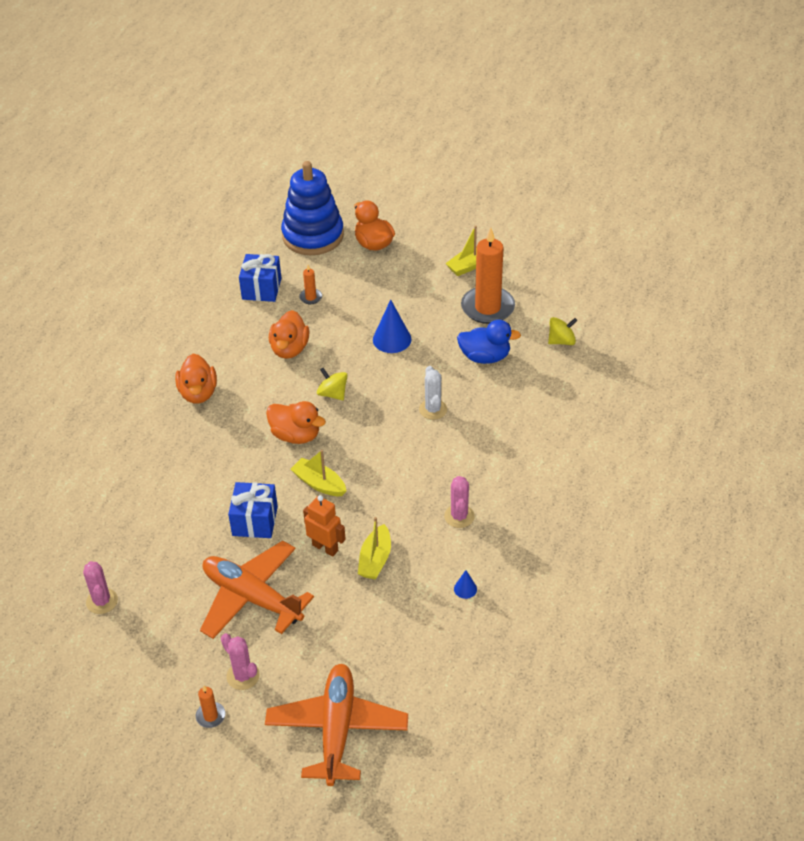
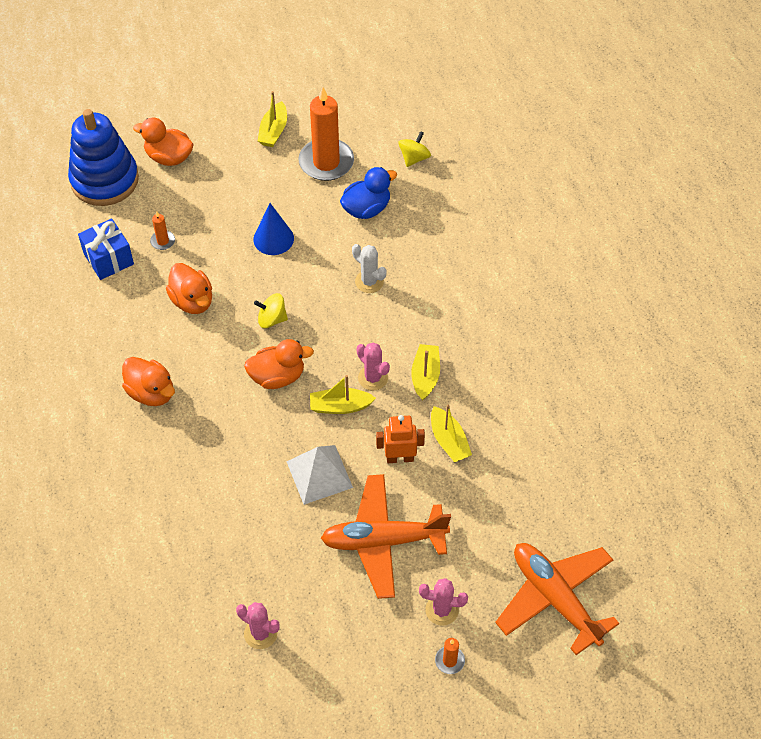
camera: 40 degrees left, 10 degrees up
(255, 521) = (319, 474): blue gift -> white pyramid
(406, 502) = (425, 376): none -> yellow boat
(459, 516) = (478, 361): pink cactus -> pink cactus (373, 378)
(465, 589) = (539, 418): blue cone -> none

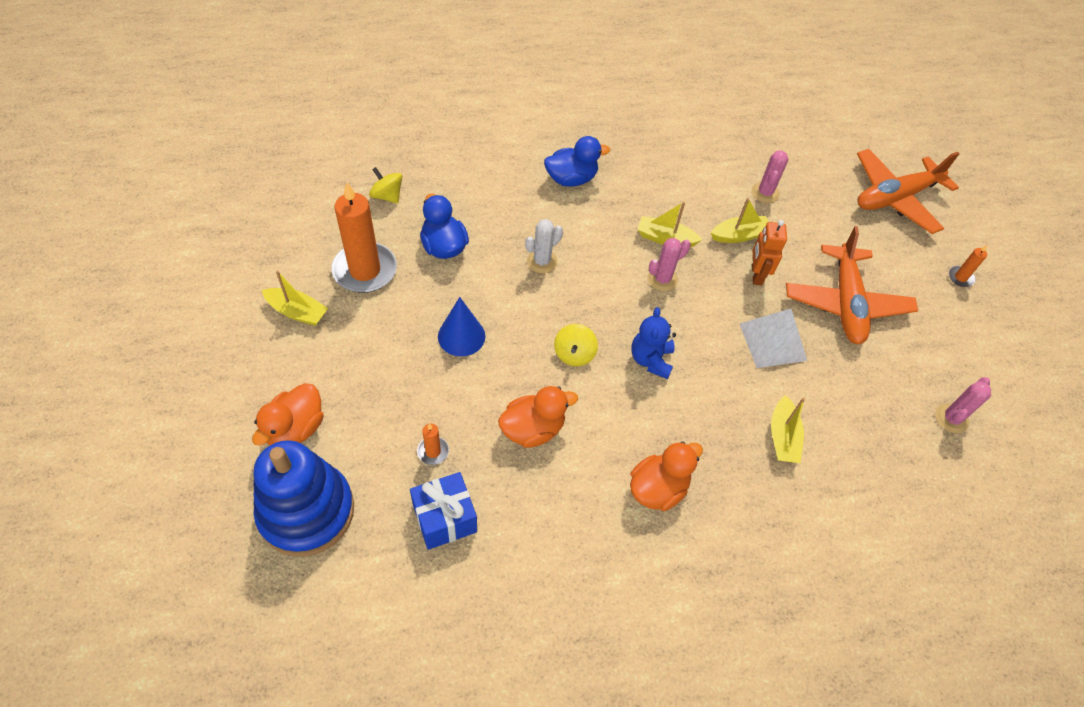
camera: 85 degrees left, 0 degrees up
(277, 376) = (651, 360): orange duck -> blue teddy bear
(340, 406) = (694, 311): yellow boat -> yellow boat (782, 437)
(442, 610) = (913, 274): pink cactus -> pink cactus (765, 193)
(481, 290) = (571, 179): none -> blue duck

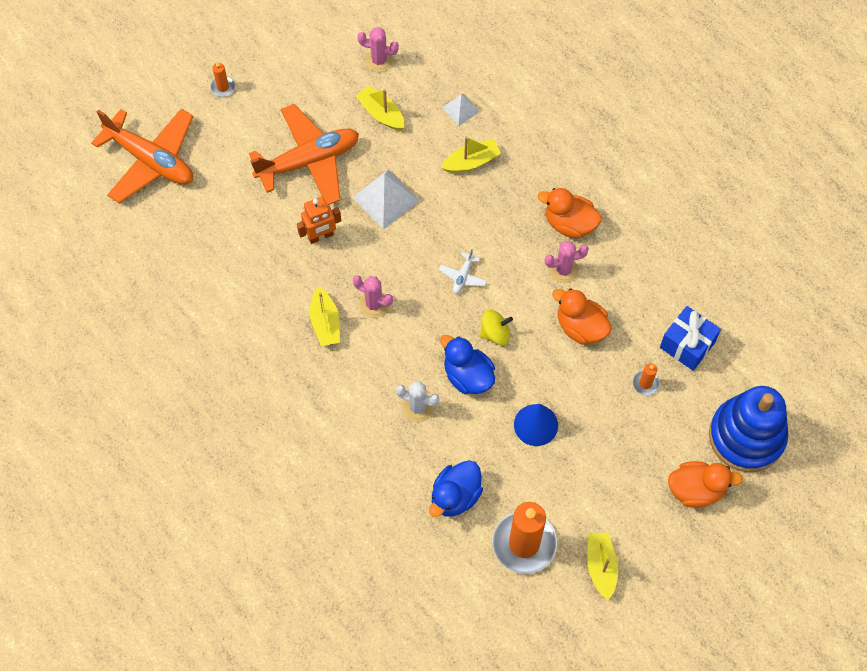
camera: 115 degrees left, 10 degrees up
(387, 196) = (429, 584): yellow spinning top -> none
(571, 179) = (301, 436): blue duck -> blue duck (467, 376)
(651, 360) = (463, 276): blue teddy bear -> white plane
(739, 235) = (282, 266): yellow boat -> yellow boat (381, 113)
(765, 193) = (212, 266): pink cactus -> pink cactus (563, 270)
(855, 462) = (460, 109): none -> white pyramid

